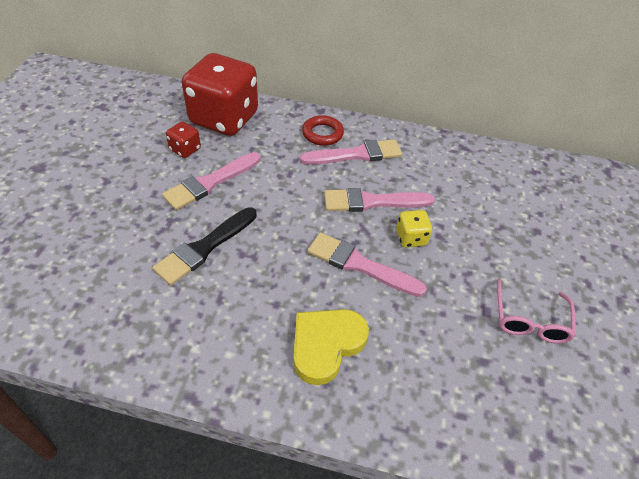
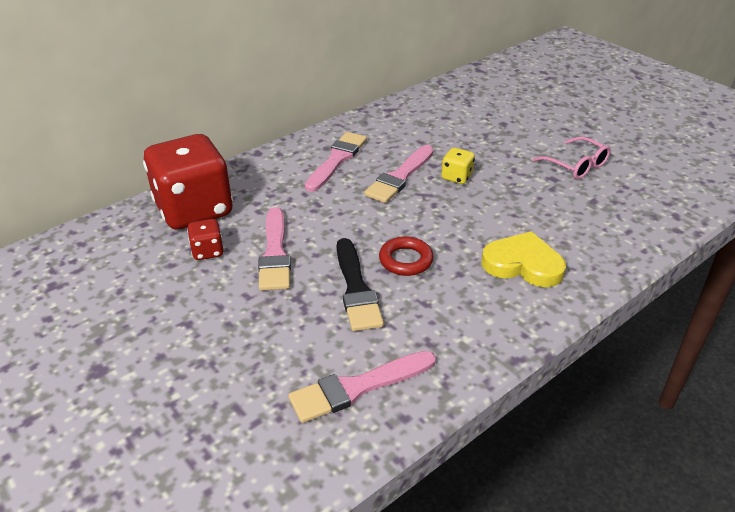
camera: 50 degrees left, 10 degrees down
(322, 134) = (289, 165): red ring -> red ring (406, 260)
(326, 345) = (523, 264): yellow heart -> yellow heart turned 120 degrees clockwise
(360, 265) = (460, 213): pink brush -> pink brush (358, 387)

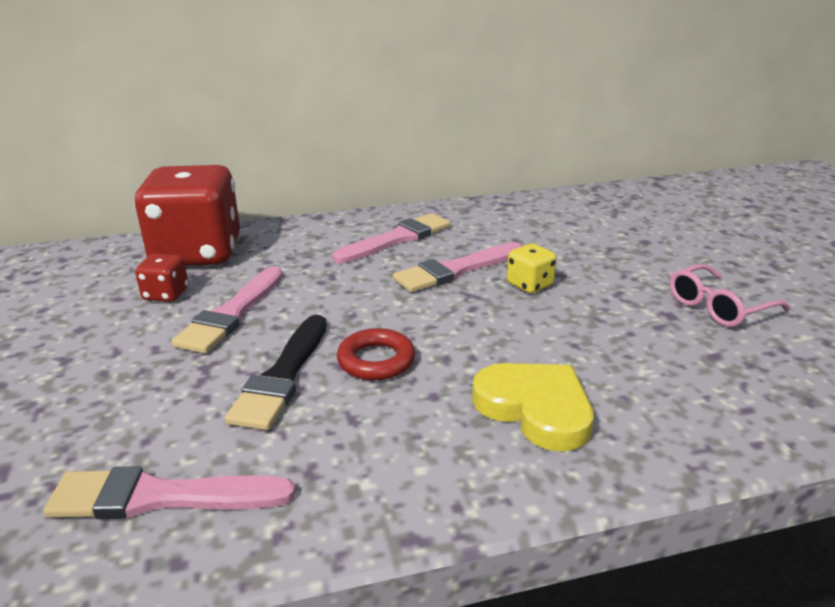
camera: 25 degrees right, 10 degrees down
(576, 165) = (718, 307): pink glasses -> pink glasses turned 75 degrees clockwise

